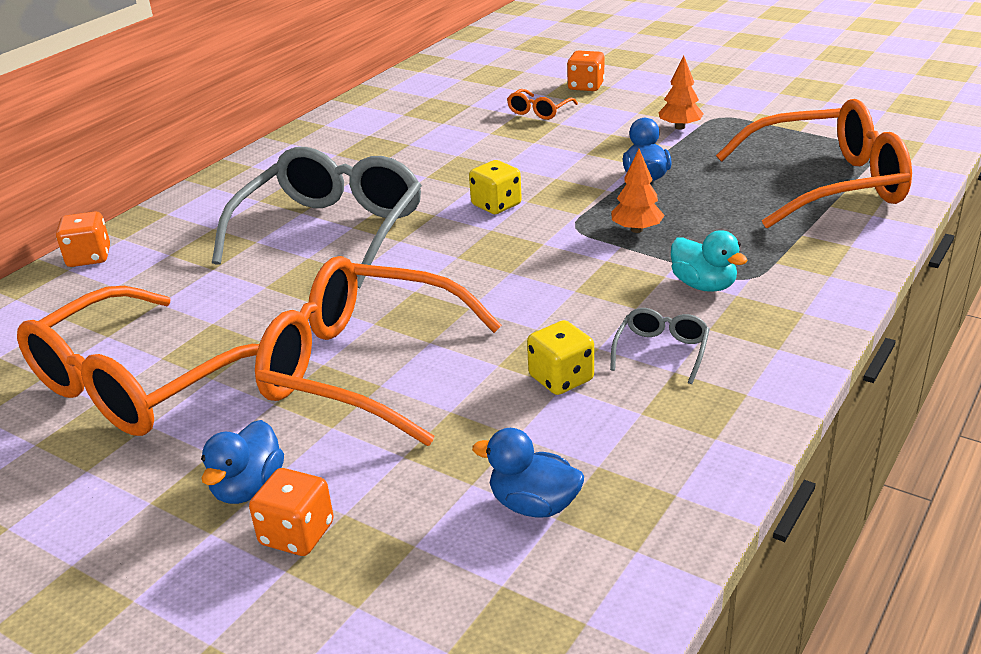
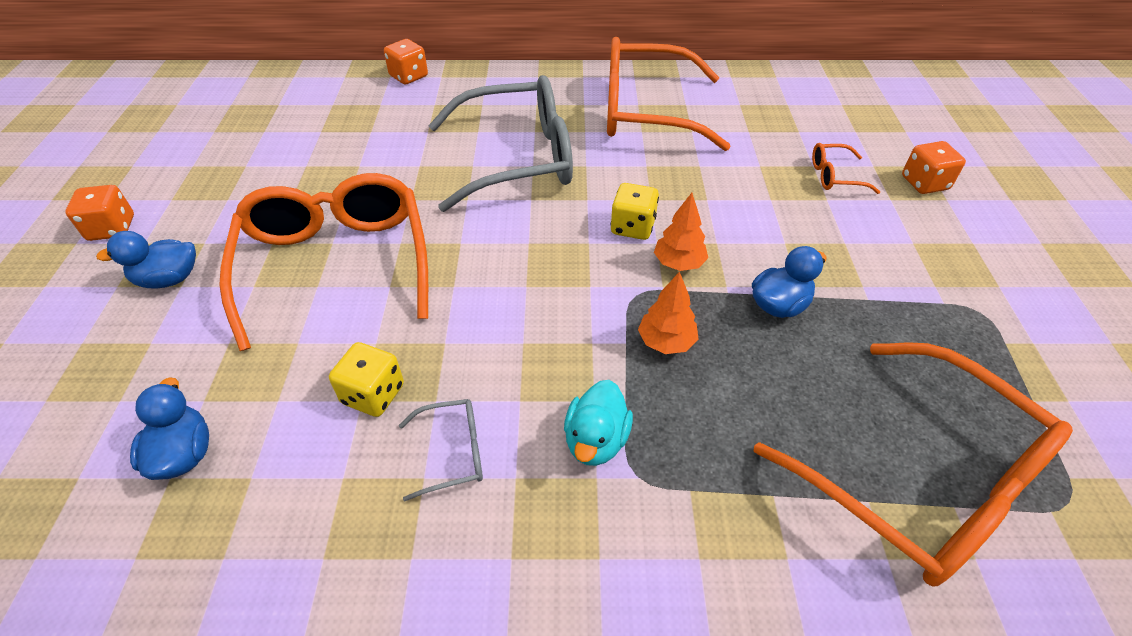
camera: 55 degrees right, 15 degrees up
(139, 383) = (272, 171): orange glasses -> orange glasses (647, 112)
(297, 534) = (122, 329): orange dice -> orange dice (112, 228)
(680, 127) = (917, 288): orange tree -> orange tree (678, 263)

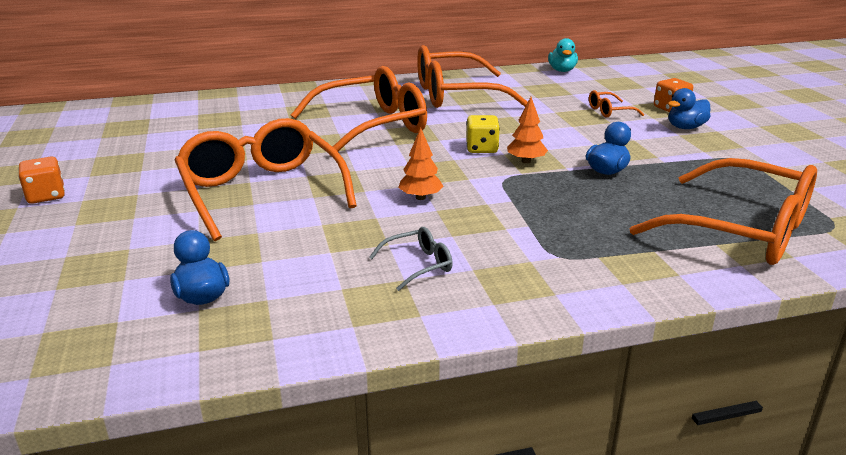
camera: 15 degrees left, 20 degrees down
(169, 279) = (120, 215): blue duck -> blue duck (685, 127)
(373, 394) = (337, 248): yellow dice -> none
(409, 76) = (253, 94): orange dice -> none
(516, 159) = (371, 126): grey glasses -> orange glasses
(596, 440) = (519, 245): turquoise duck -> turquoise duck (562, 70)
(666, 342) = (540, 196): orange tree -> orange tree (420, 197)

